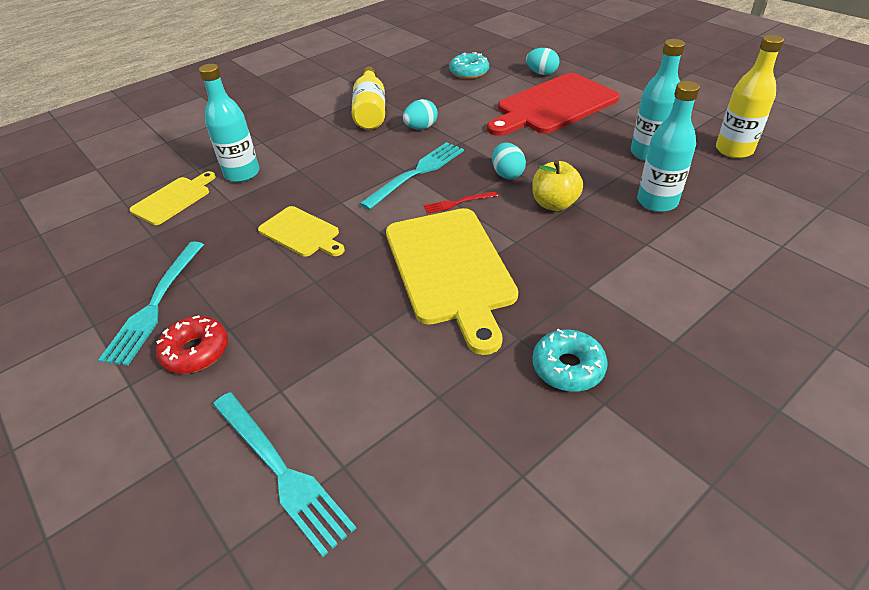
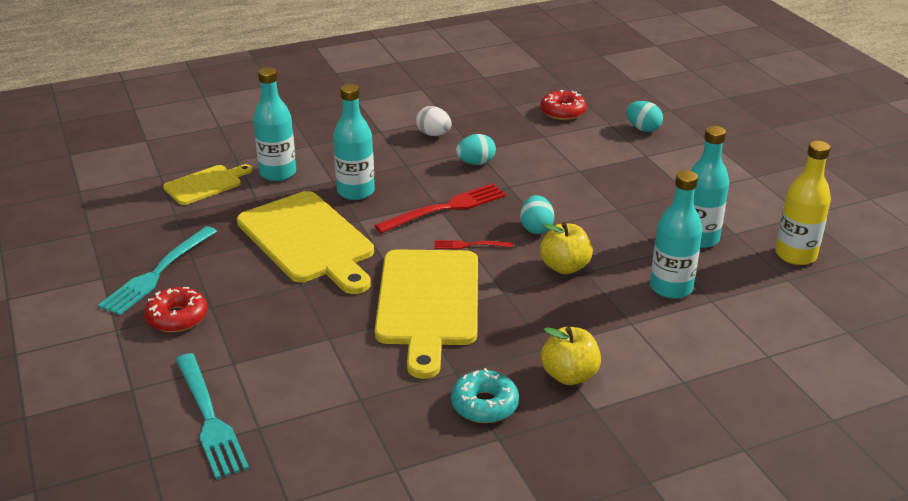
camera: 15 degrees right, 10 degrees down
(301, 233) = (308, 240): yellow cutting board -> yellow cutting board, size x1.88
(325, 175) = (356, 192): none -> turquoise bottle
(370, 111) = (434, 134): yellow bottle -> white egg
(417, 173) = (446, 208): turquoise fork -> red fork
(469, 72) = (562, 112): turquoise donut -> red donut
(553, 106) = (631, 168): red cutting board -> none
(627, 311) = (569, 375): none -> yellow apple

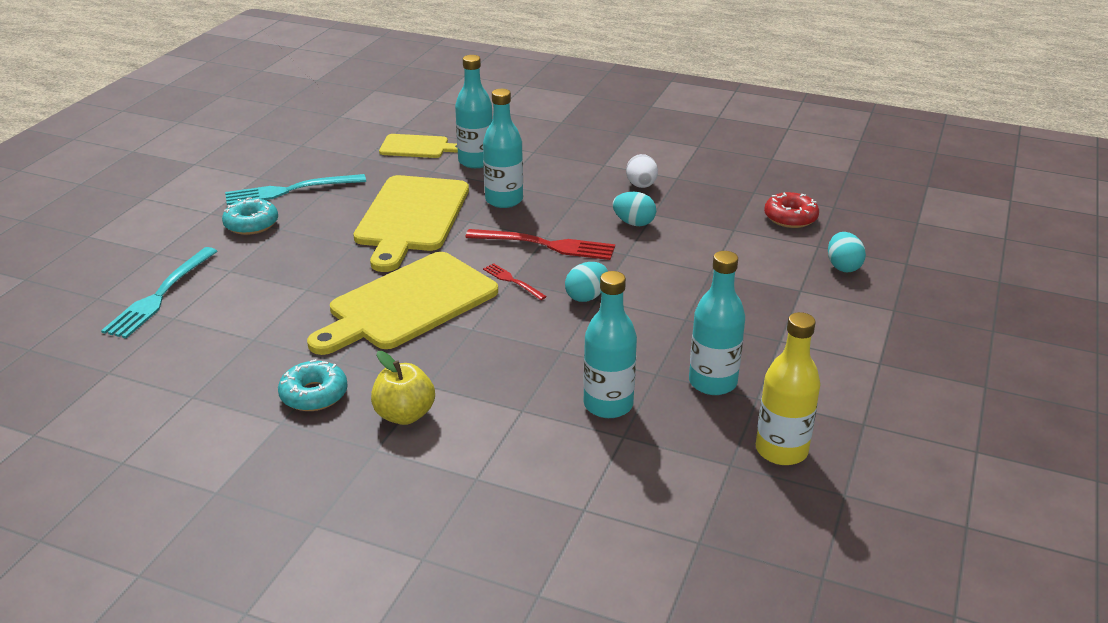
camera: 45 degrees right, 0 degrees up
(177, 317) = (251, 224): red donut -> turquoise donut
(565, 267) = (553, 337): yellow apple -> none

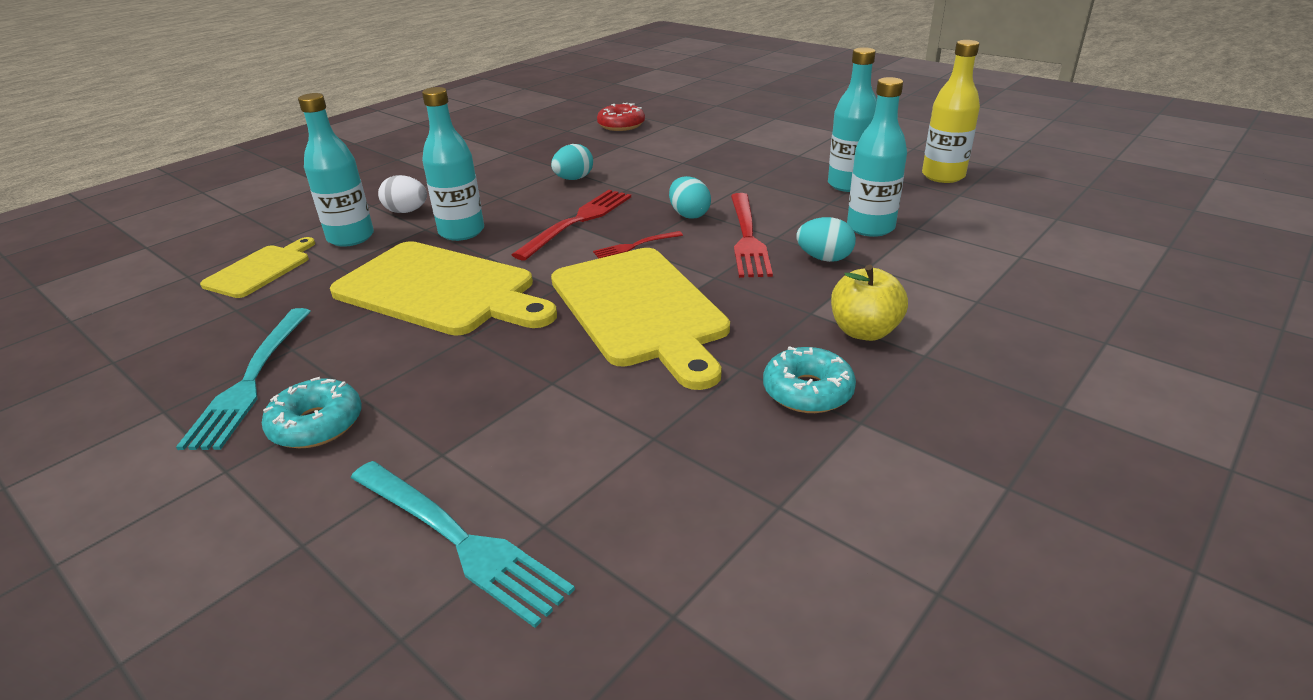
camera: 70 degrees left, 0 degrees up
(552, 335) = (747, 238): none -> red fork
(641, 186) = (507, 167): white egg -> white egg (406, 211)
(843, 266) = (707, 122): turquoise egg -> turquoise egg (824, 258)

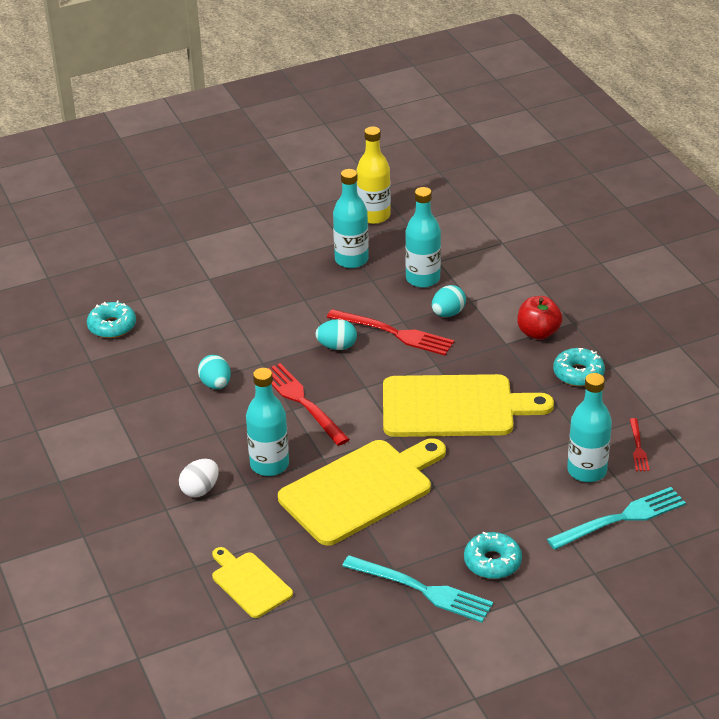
camera: 65 degrees left, 5 degrees up
(351, 237) = (228, 527): turquoise bottle -> turquoise bottle (587, 471)
(621, 125) = (112, 326): red donut -> turquoise donut
(634, 246) = (365, 385): red fork -> red fork (638, 447)
(864, 331) = (538, 333): yellow apple -> red apple

